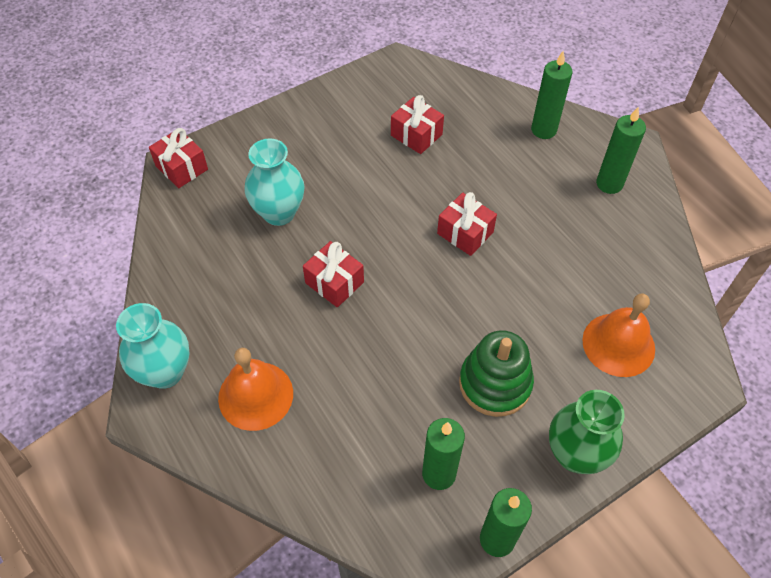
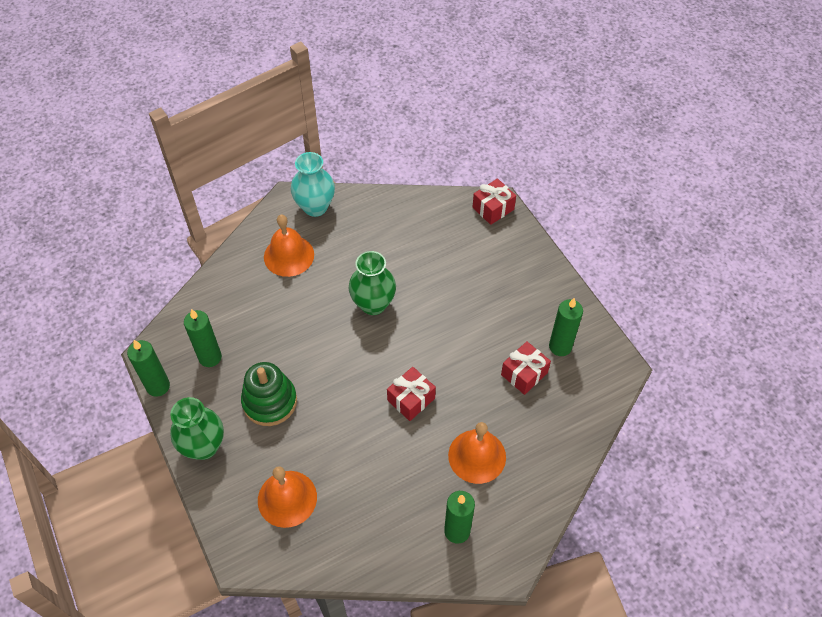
camera: 95 degrees right, 0 degrees up
(279, 213) = (443, 270): turquoise vase -> none
(334, 282) = (373, 304): red gift -> green vase
(522, 171) = (477, 456): none -> orange bell
(543, 130) = (528, 484): green candle -> green candle (560, 346)

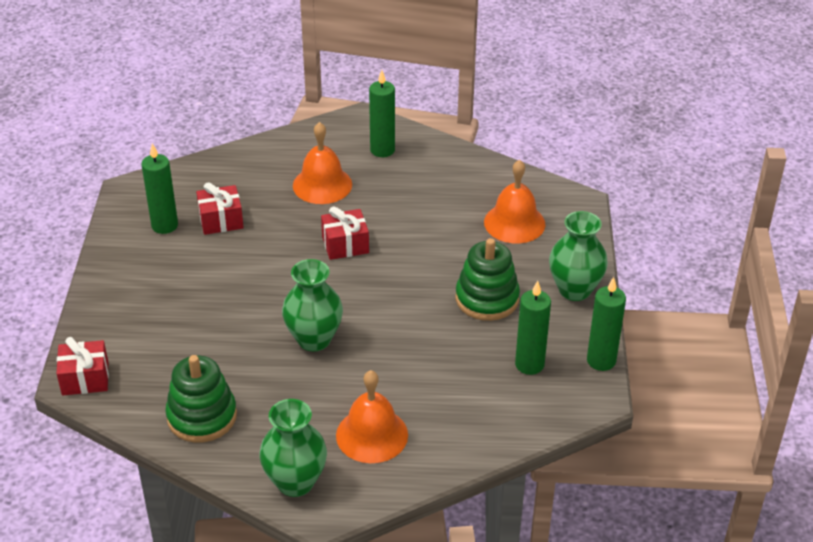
camera: 150 degrees left, 15 degrees down
(315, 207) = (295, 482): turquoise vase -> green vase
(401, 219) = (202, 416): none -> green stacking toy

